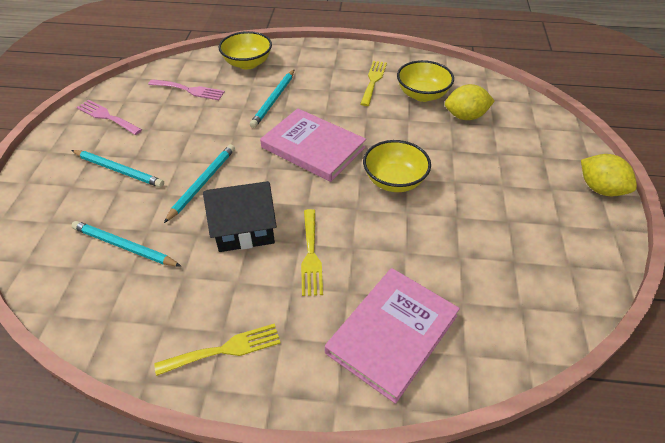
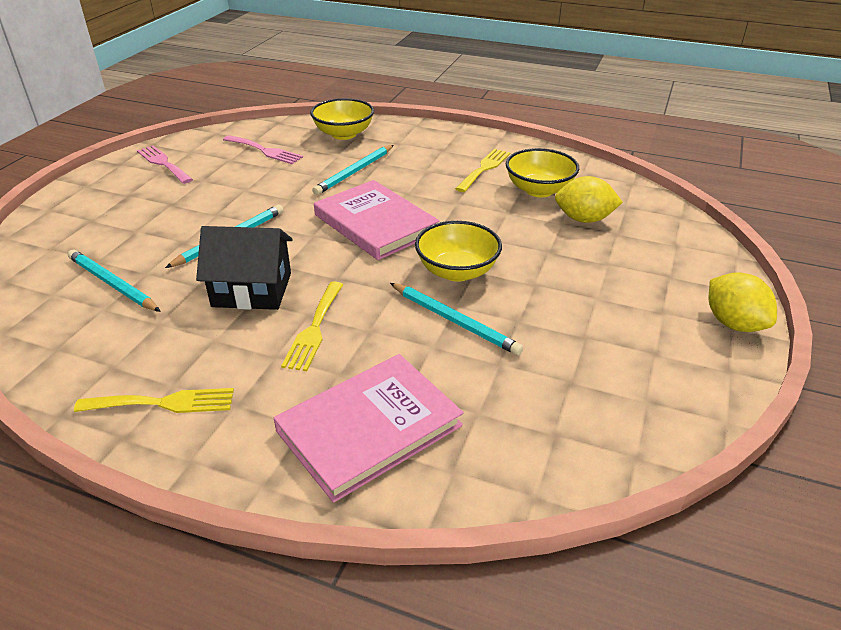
camera: 15 degrees right, 10 degrees down
(119, 170) = (147, 213): turquoise pencil -> turquoise pencil (454, 320)

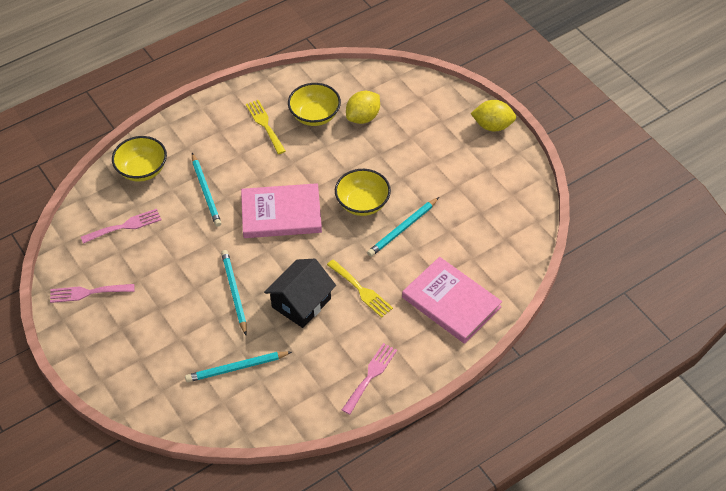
camera: 55 degrees left, 15 degrees up
(164, 403) = (371, 375): yellow fork -> pink fork
(369, 428) = (451, 302): pink book -> pink book turned 45 degrees counterclockwise
(454, 320) = (403, 229): turquoise pencil -> turquoise pencil turned 150 degrees clockwise

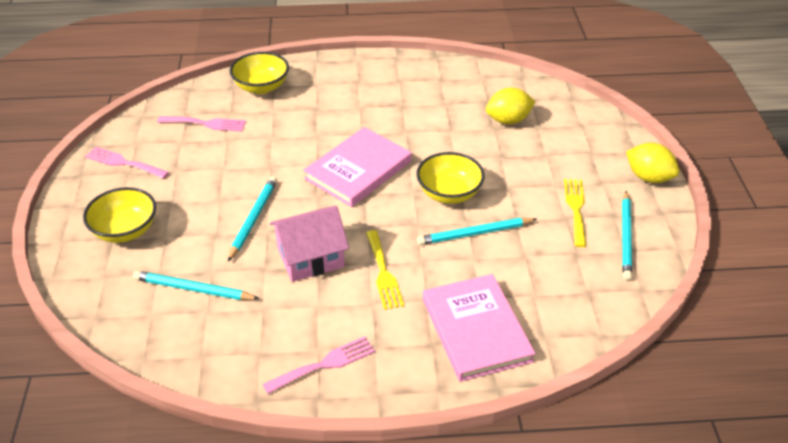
camera: 30 degrees right, 10 degrees down
(206, 191) = (303, 124): turquoise pencil -> turquoise pencil (626, 237)
(265, 124) = (404, 92): yellow fork -> yellow fork (576, 208)
(281, 213) = (358, 170): pink book -> pink book turned 75 degrees counterclockwise
(301, 303) = (310, 257): black house -> pink house
(314, 116) = (459, 102): yellow bowl -> yellow bowl (125, 230)

